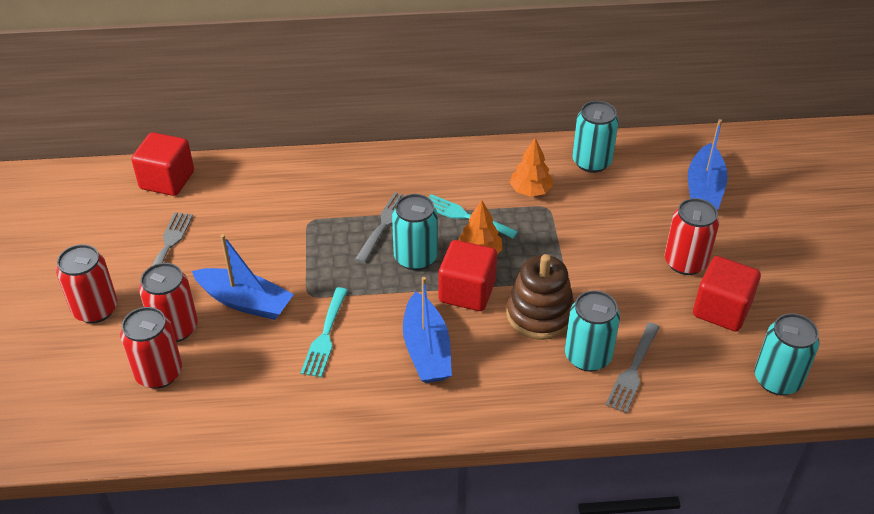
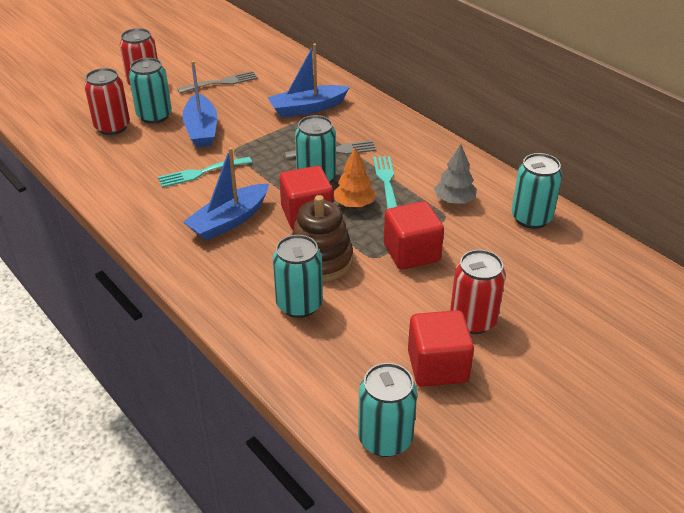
camera: 55 degrees right, 5 degrees down
(167, 180) = (278, 56): red cube -> red cube (411, 253)
(175, 328) = (154, 116): red can -> turquoise can
(530, 191) = (454, 201): orange tree -> grey tree
(633, 371) = (307, 337): grey fork -> none
(704, 190) = (584, 297): blue boat -> blue boat (307, 108)

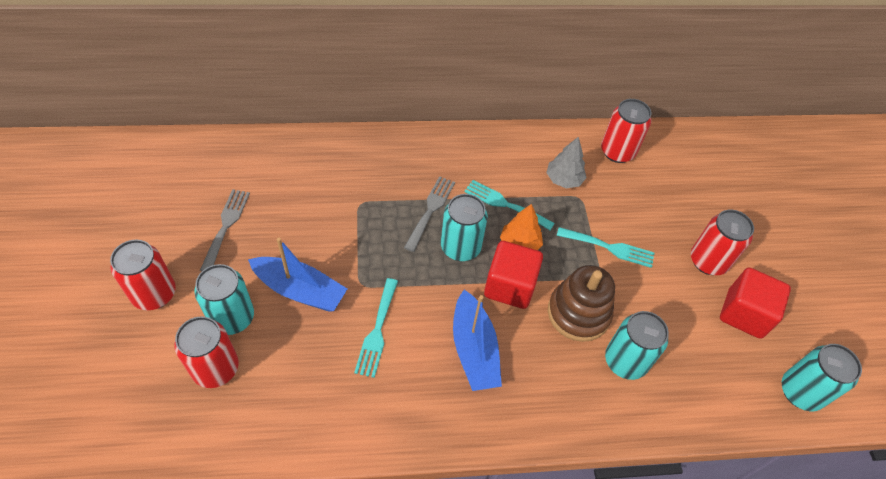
camera: 60 degrees left, 15 degrees up
(307, 108) = (343, 188): blue boat -> none
(411, 253) = (609, 247): red cube -> turquoise fork
(531, 218) = (617, 152): turquoise can -> red can

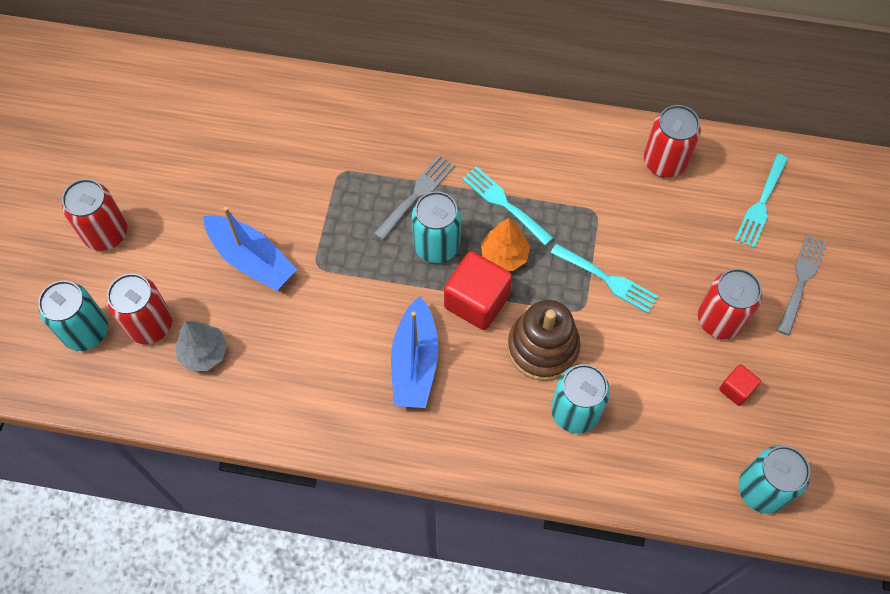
camera: 20 degrees right, 10 degrees up
(226, 226) = (192, 171): grey fork -> grey fork (801, 280)
(232, 318) = (177, 275): turquoise can -> turquoise can (86, 331)
(377, 331) = (319, 320): turquoise fork -> turquoise fork (761, 204)
(564, 180) = (584, 186): grey tree -> grey tree (204, 353)
(744, 314) = (736, 389): red cube -> red cube, size x0.51

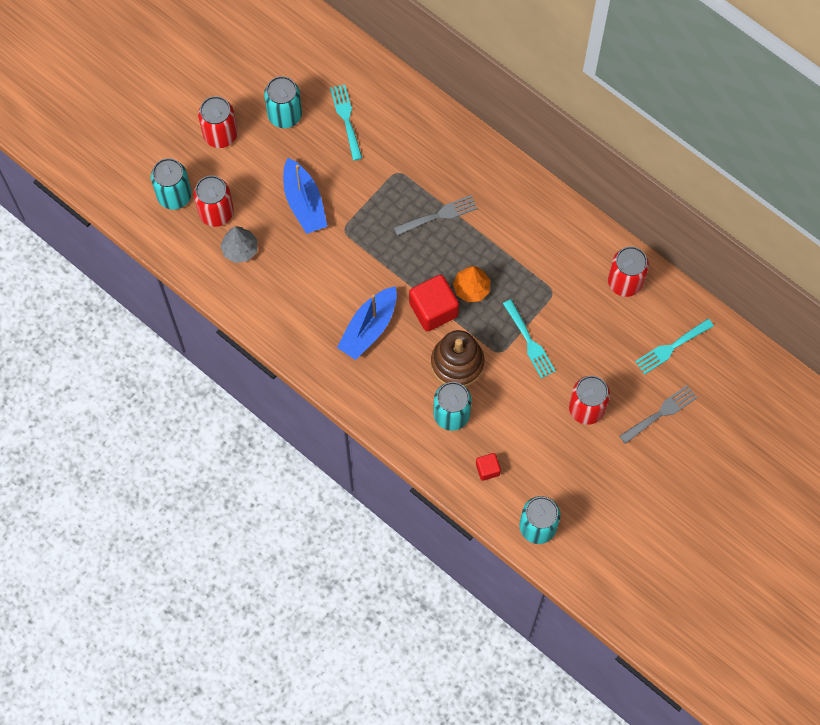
camera: 30 degrees right, 5 degrees up
(436, 245) = (430, 258): turquoise can -> turquoise can (285, 115)
(504, 203) = (494, 253): turquoise fork -> turquoise fork (346, 119)
(736, 389) = (565, 458): red cube -> red cube (487, 469)

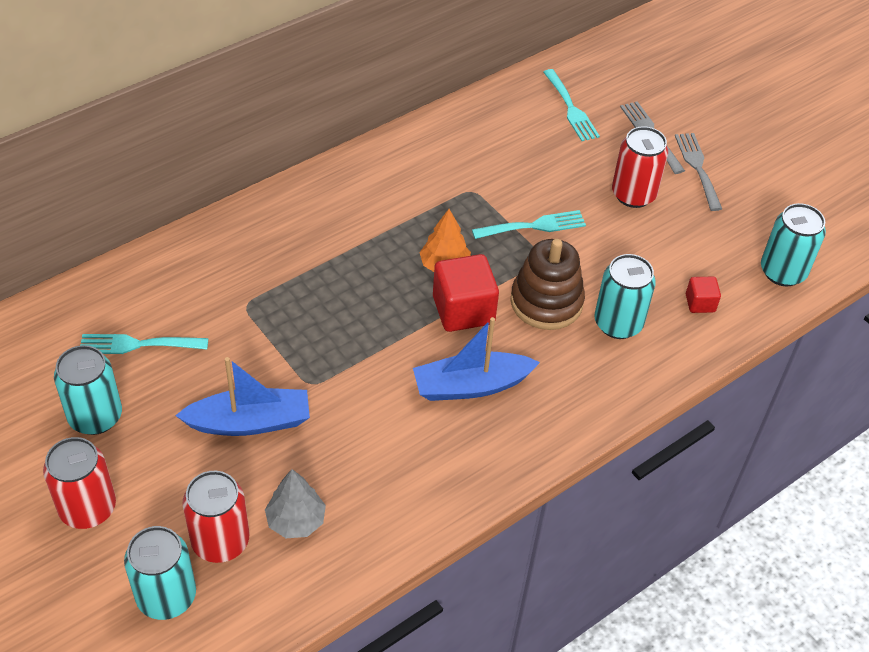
camera: 80 degrees left, 20 degrees down
(369, 328) = (471, 386): blue boat -> blue boat turned 120 degrees clockwise
(439, 215) = (327, 275): grey fork -> grey fork (697, 168)
(625, 282) = (478, 127): red can -> none

